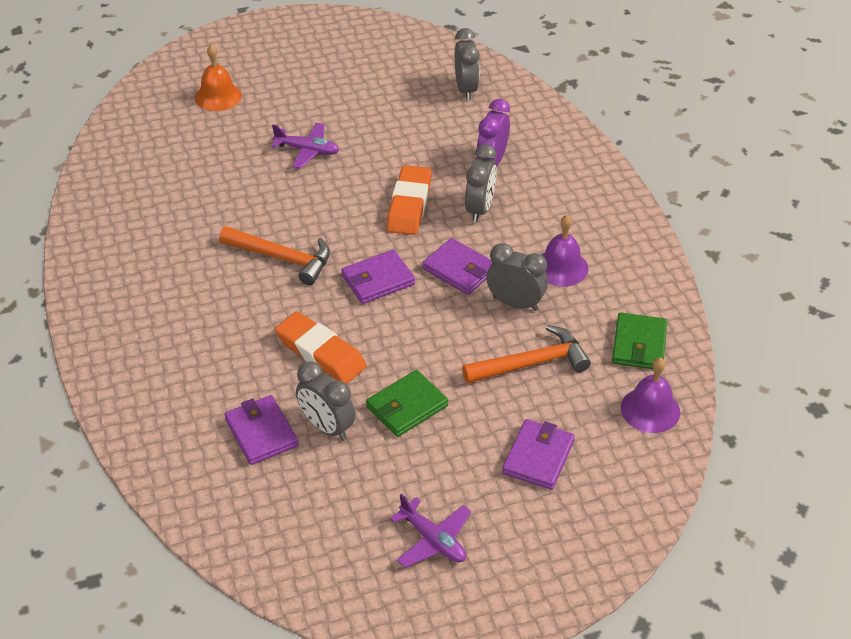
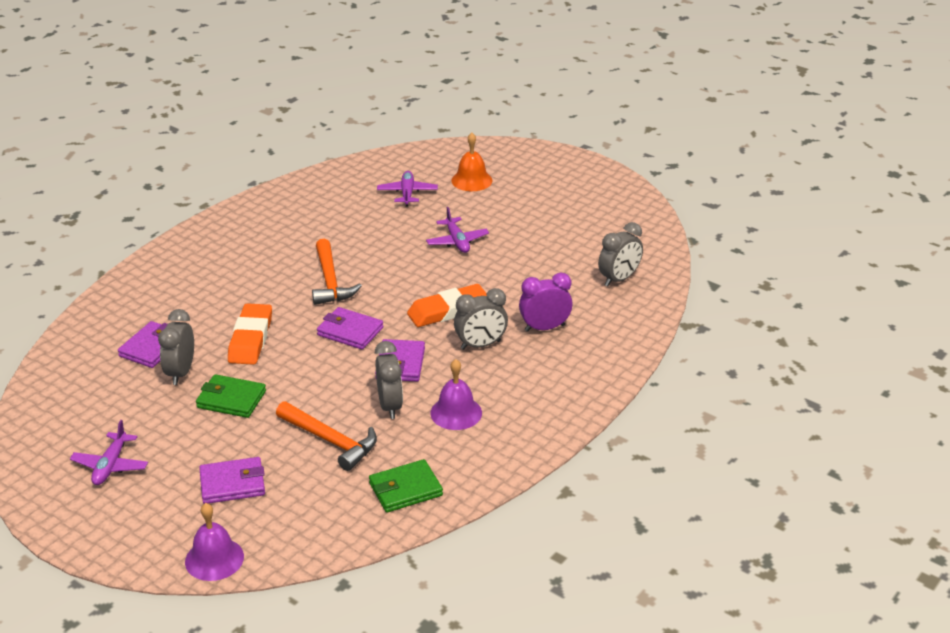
camera: 55 degrees right, 10 degrees down
(191, 144) = (407, 193): none -> purple plane
(650, 410) = (335, 524): purple bell -> purple bell (214, 559)

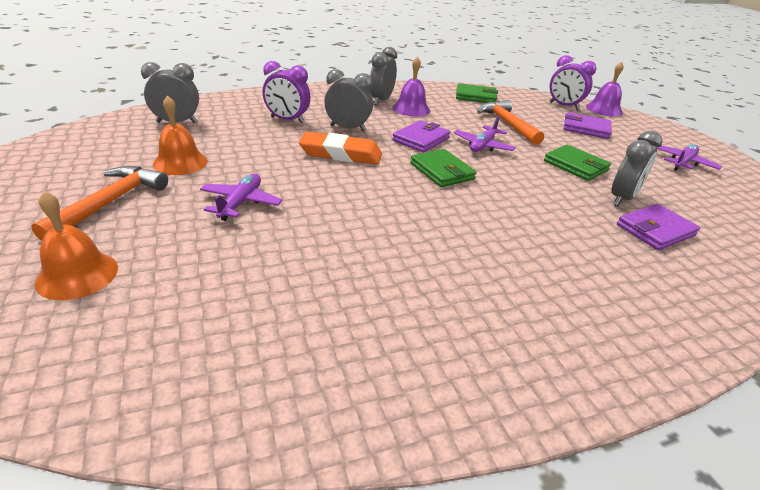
camera: 150 degrees left, 0 degrees up
(250, 339) = (542, 200): orange eraser -> none
(275, 535) = (564, 106): none -> purple clock
(330, 281) = (423, 219): orange hammer -> orange hammer (110, 202)
(350, 331) = (442, 171): purple wallet -> green wallet
(390, 406) = (452, 124): grey clock -> grey clock (381, 100)
(407, 193) = (189, 297): purple plane -> purple plane (483, 146)
(543, 249) = (180, 162): none -> orange bell

